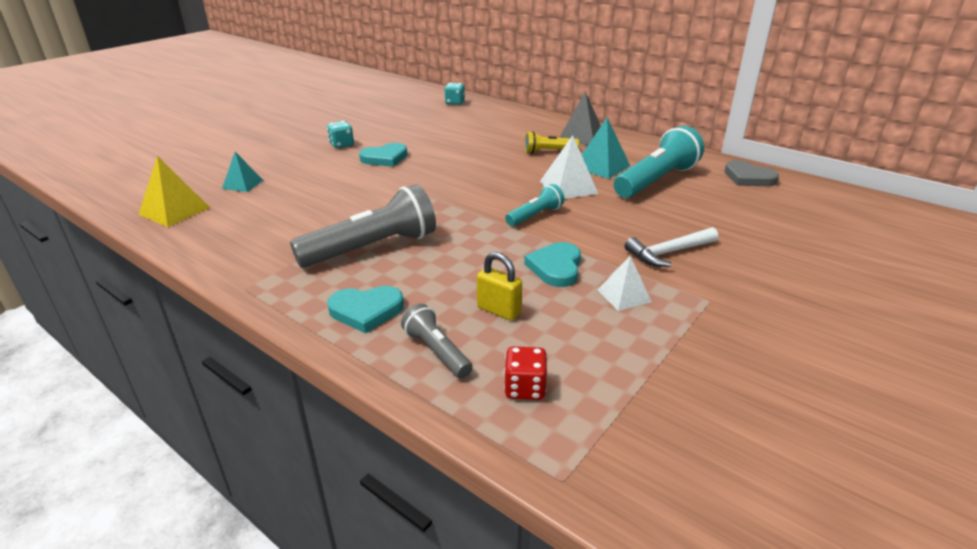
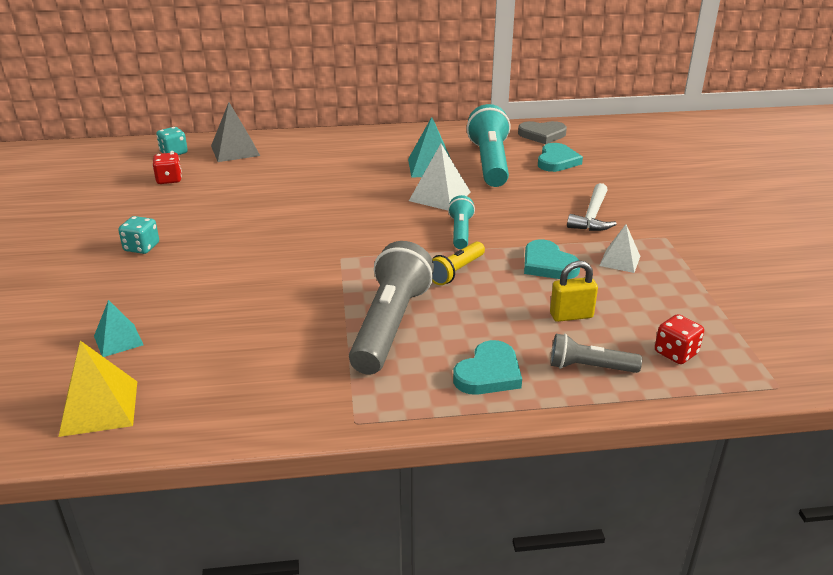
camera: 45 degrees left, 0 degrees up
(385, 158) = (223, 241): turquoise heart -> turquoise heart (557, 161)
(424, 116) = (169, 179): none -> red dice
(548, 151) = (365, 170): yellow flashlight -> yellow flashlight (456, 271)
(581, 137) = (365, 145): grey pyramid -> grey pyramid (235, 150)

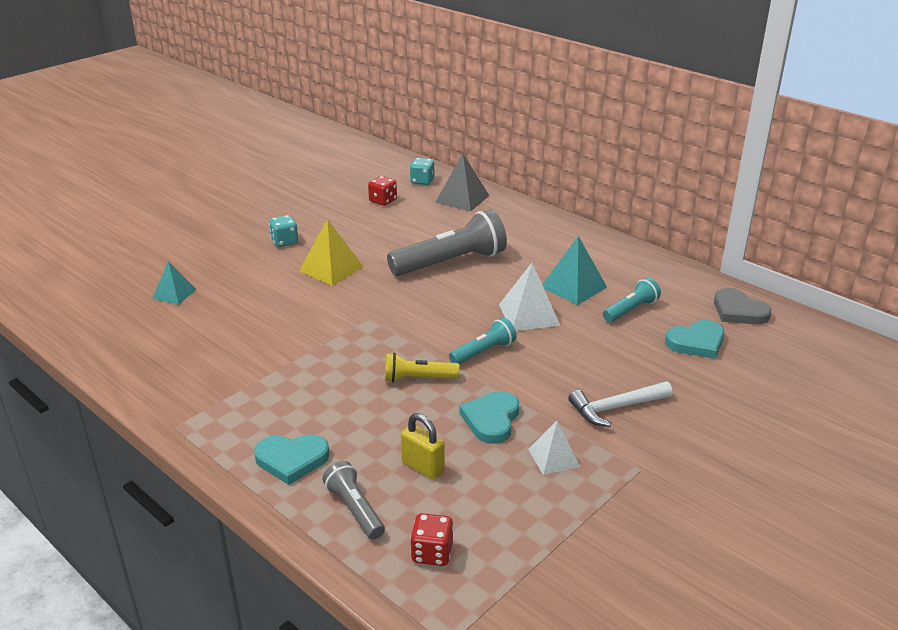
camera: 50 degrees right, 0 degrees up
(99, 408) = (103, 326): yellow pyramid -> yellow pyramid (331, 269)
(390, 325) = (305, 385): grey flashlight -> grey flashlight (451, 262)
(490, 163) = (631, 310): turquoise flashlight -> turquoise flashlight, size x0.52

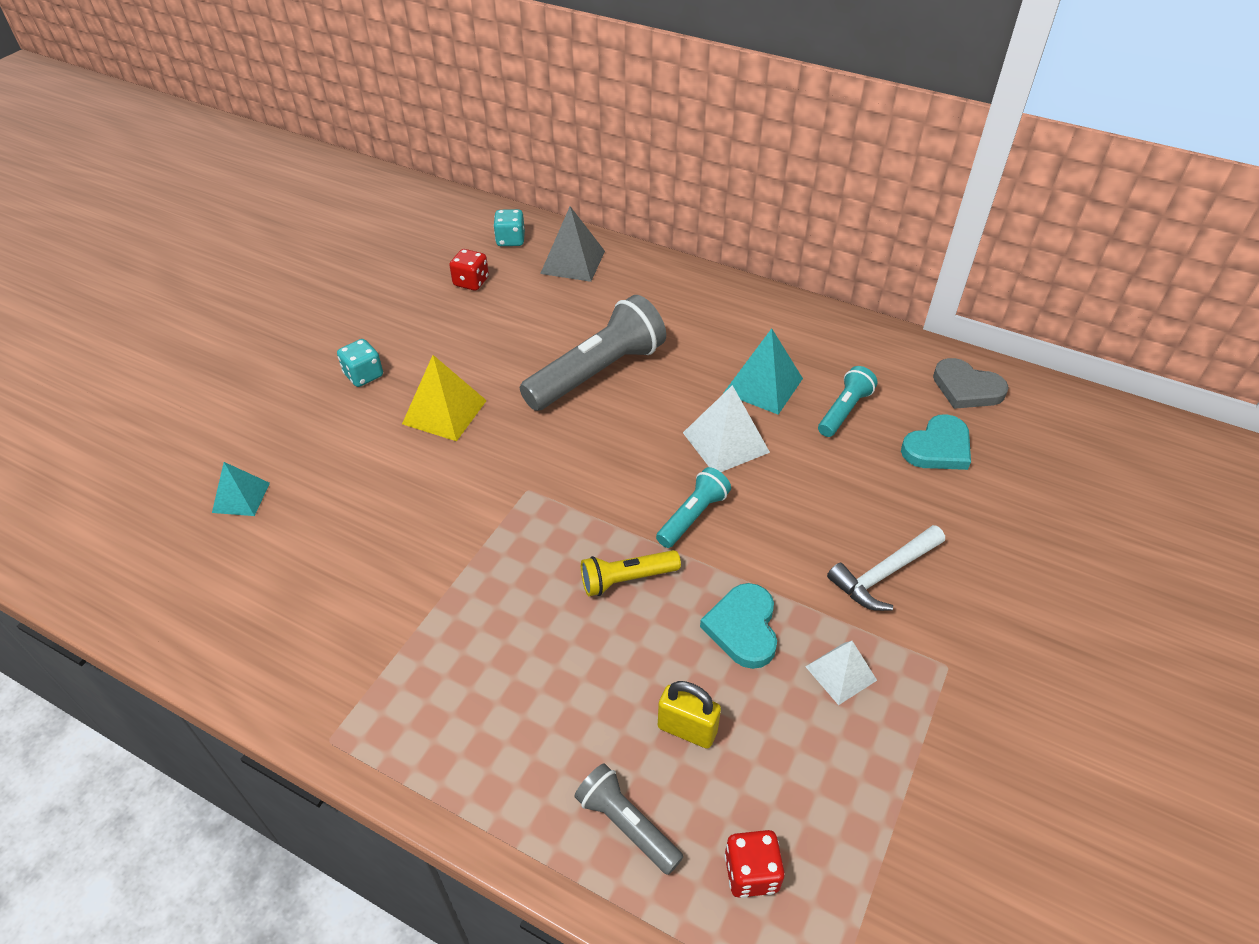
camera: 15 degrees left, 15 degrees up
(292, 460) = (512, 759): turquoise heart -> none

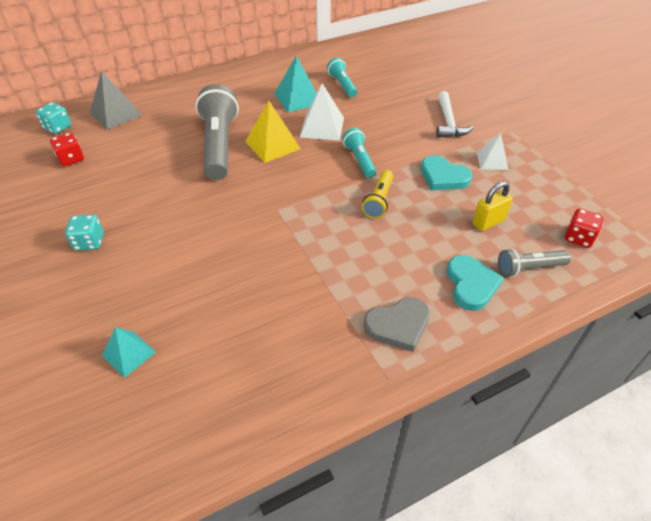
camera: 55 degrees left, 0 degrees up
(444, 412) = (173, 218): yellow pyramid -> yellow pyramid (272, 145)
(938, 448) = (392, 73): turquoise heart -> turquoise heart (471, 284)
(966, 388) = (366, 49): grey heart -> grey heart (398, 325)

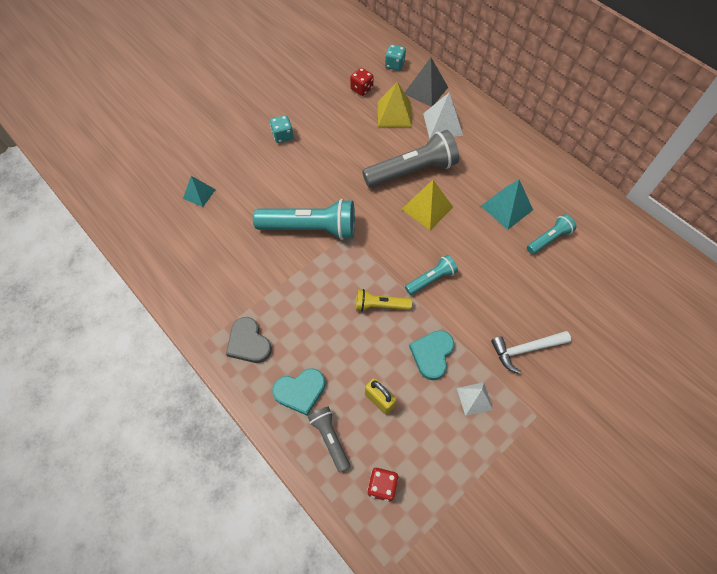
camera: 75 degrees right, 15 degrees up
(131, 142) = (394, 114): none -> yellow pyramid
(254, 239) = (310, 228): none -> turquoise flashlight
(322, 127) = (469, 238): white pyramid -> white pyramid (442, 124)

